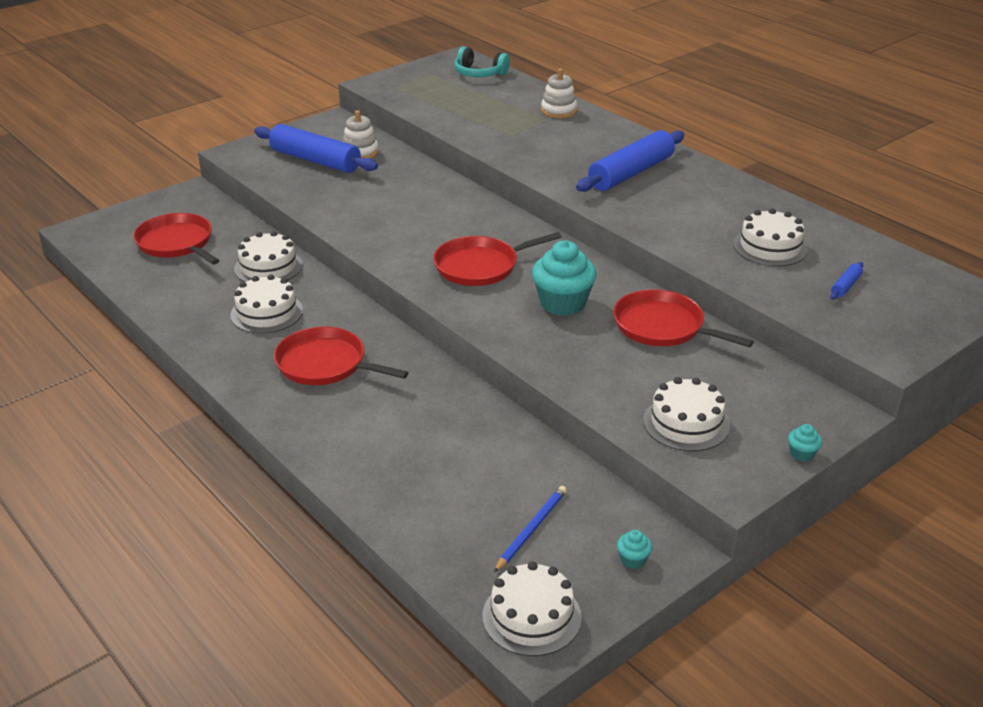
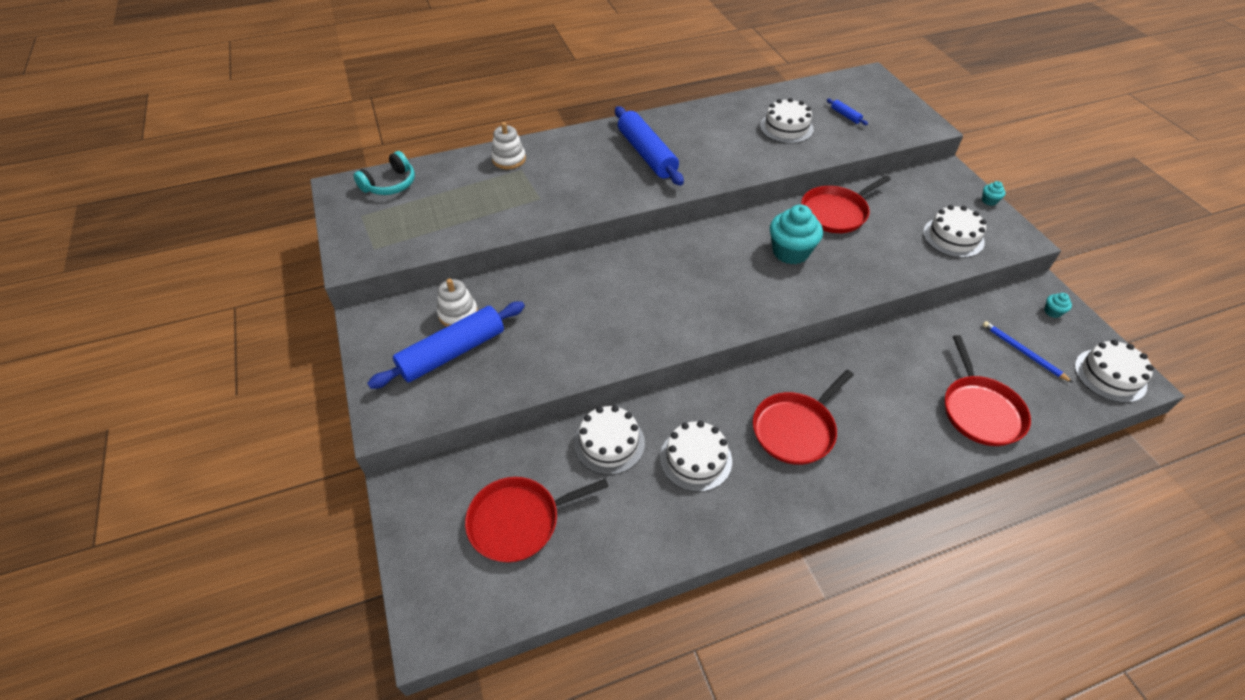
camera: 70 degrees left, 15 degrees up
(480, 266) = (718, 283): red pan -> red pan (980, 410)

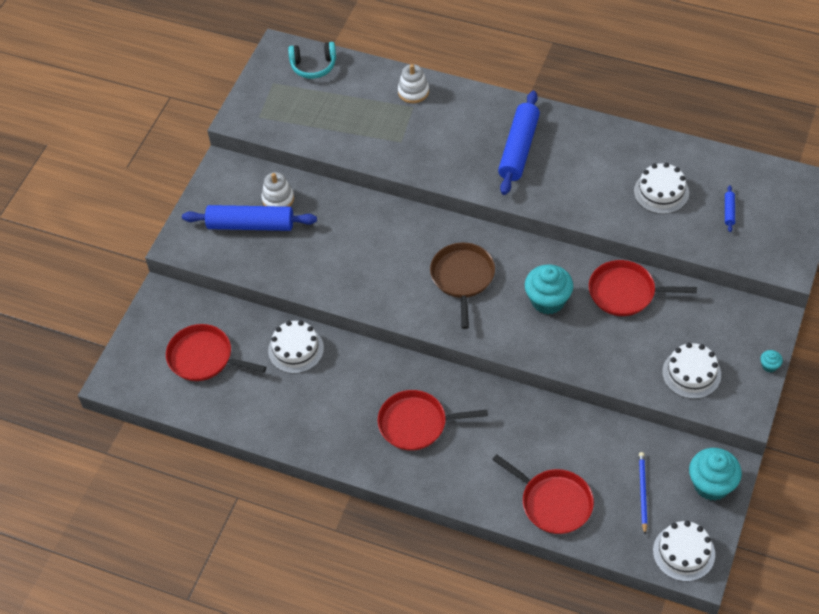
camera: 45 degrees right, 5 degrees up
(695, 459) = (335, 396): white cake -> none
(704, 277) = (462, 278): none -> brown pan
(980, 410) = (553, 502): red pan -> red pan turned 90 degrees counterclockwise
(1052, 312) = (711, 484): turquoise cupcake -> turquoise cupcake, size x2.28

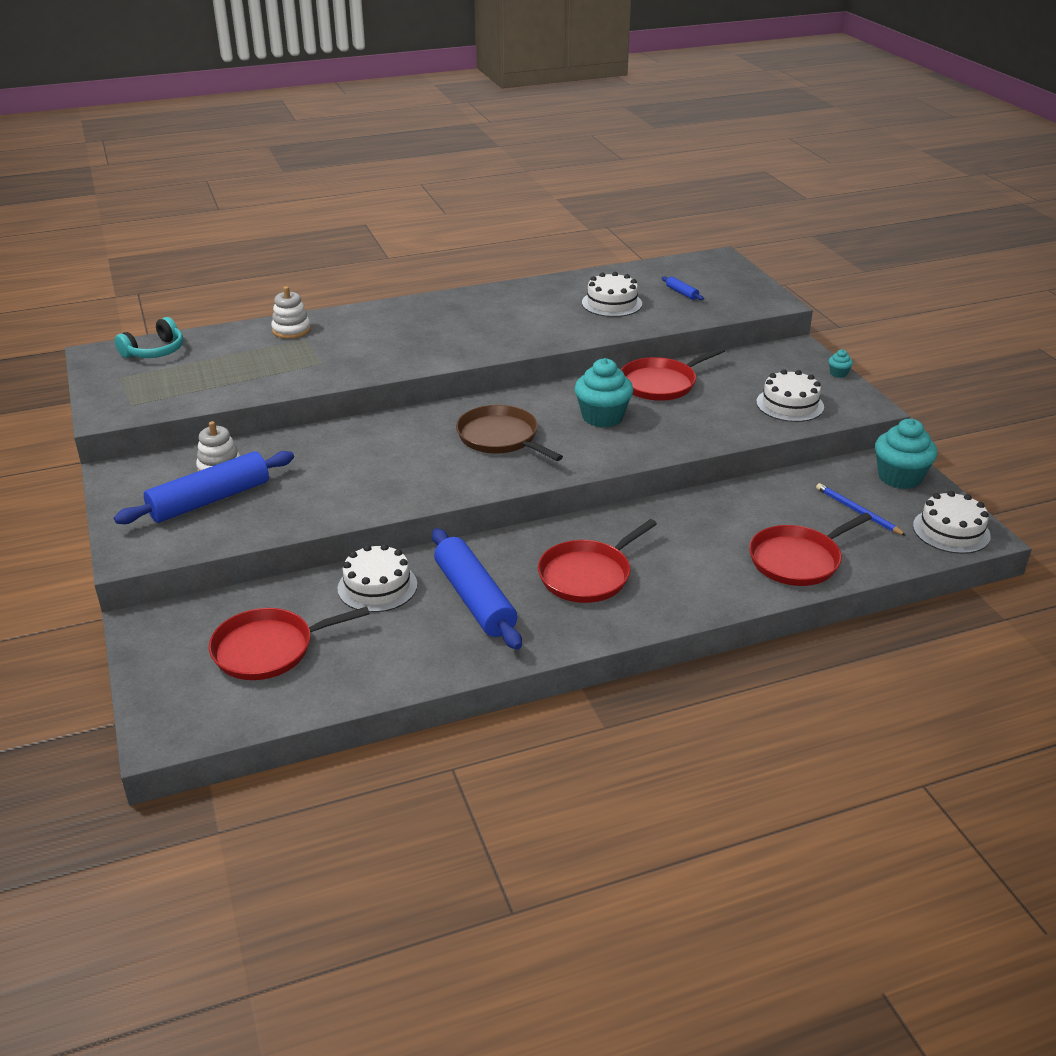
camera: 45 degrees left, 20 degrees down
(519, 149) = (448, 326): blue rolling pin -> blue rolling pin (474, 599)
(553, 502) = (798, 560): red pan -> red pan turned 150 degrees clockwise

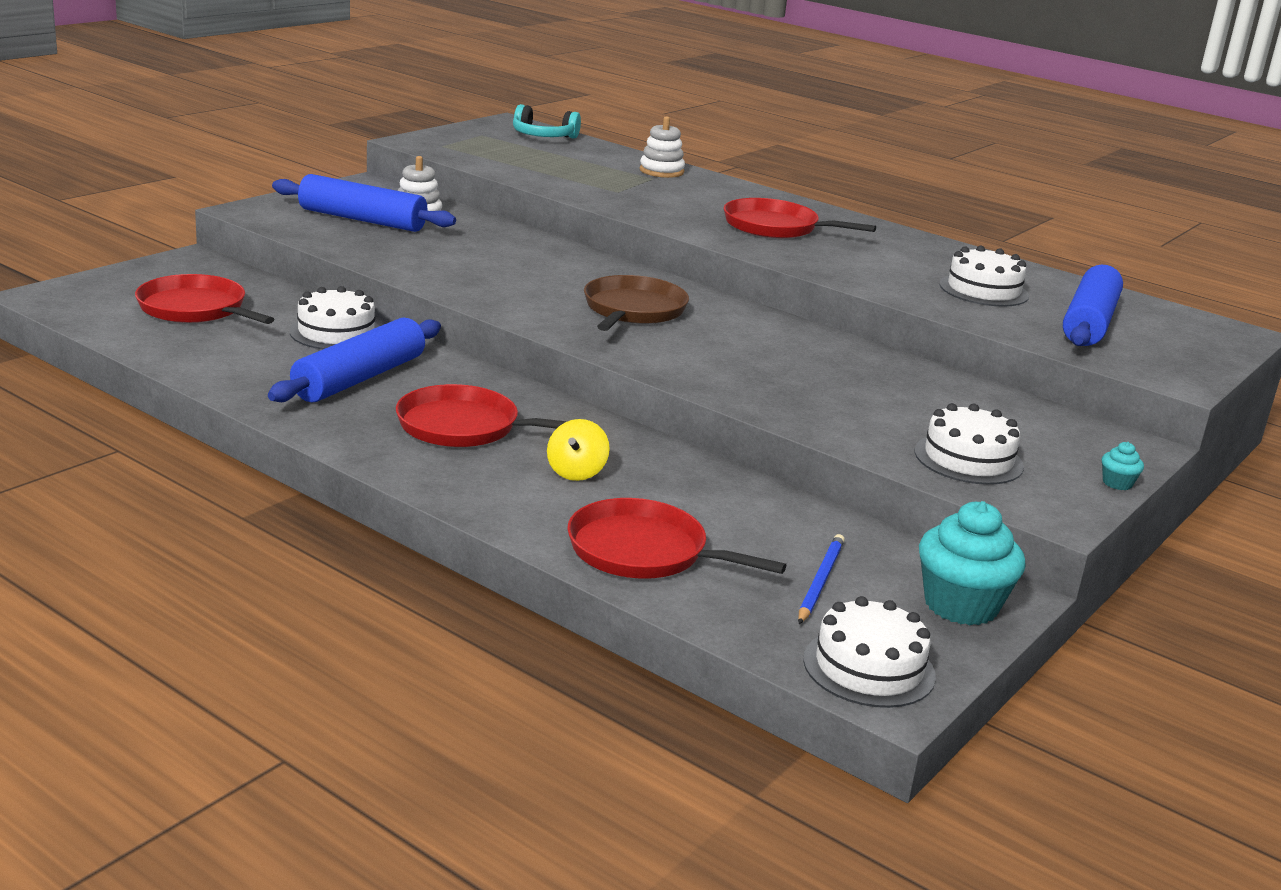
camera: 55 degrees right, 10 degrees down
(602, 417) = (755, 352): turquoise cupcake -> none
(661, 383) = (887, 373): red pan -> red pan (775, 227)
(682, 293) = (1089, 323): blue rolling pin -> blue rolling pin, size x2.43
(682, 550) = (576, 472): none -> yellow spinning top

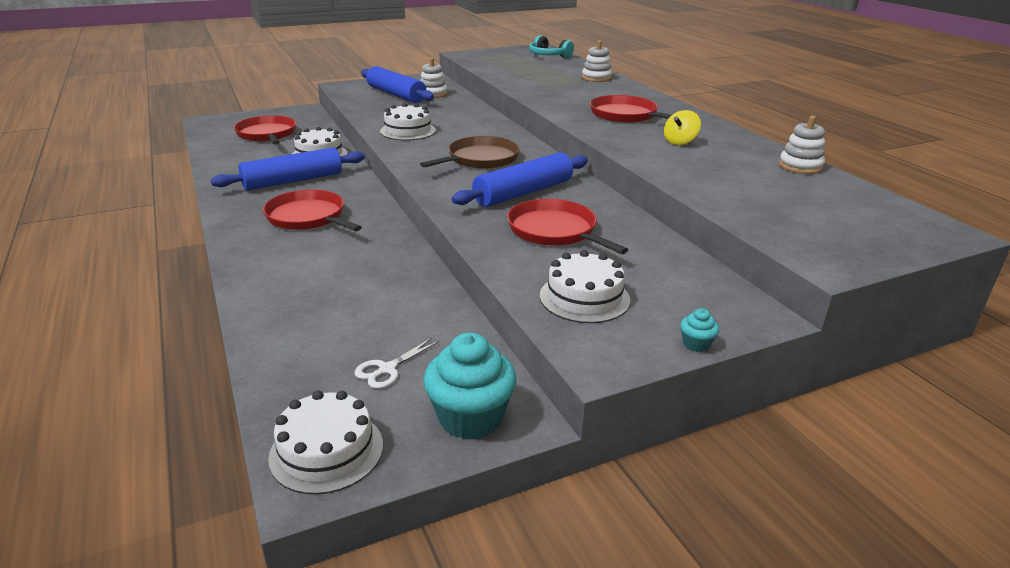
camera: 30 degrees right, 5 degrees up
(576, 472) = (333, 256): yellow spinning top -> yellow spinning top (680, 142)
(644, 551) = (297, 318): red pan -> red pan (555, 231)
(820, 581) = (386, 369): blue pencil -> white scissors
(983, 290) = (734, 171): white cake -> white cake (408, 131)
(1038, 276) = (800, 166): none -> white stacking toy
(1089, 323) = (799, 206): blue rolling pin -> blue rolling pin (523, 193)

